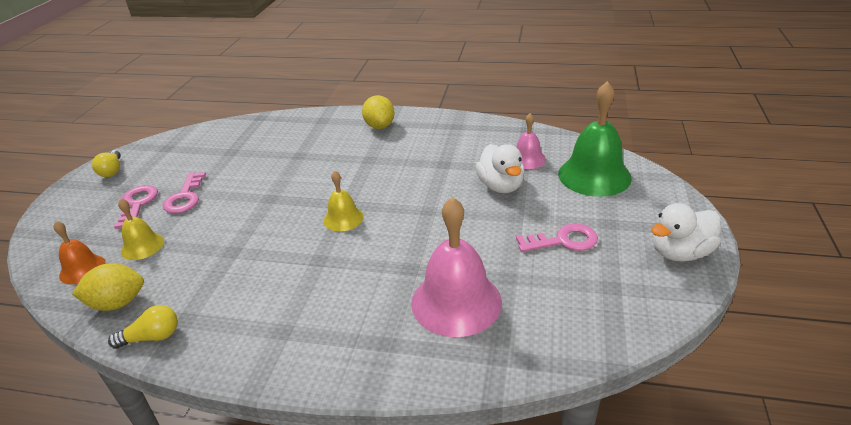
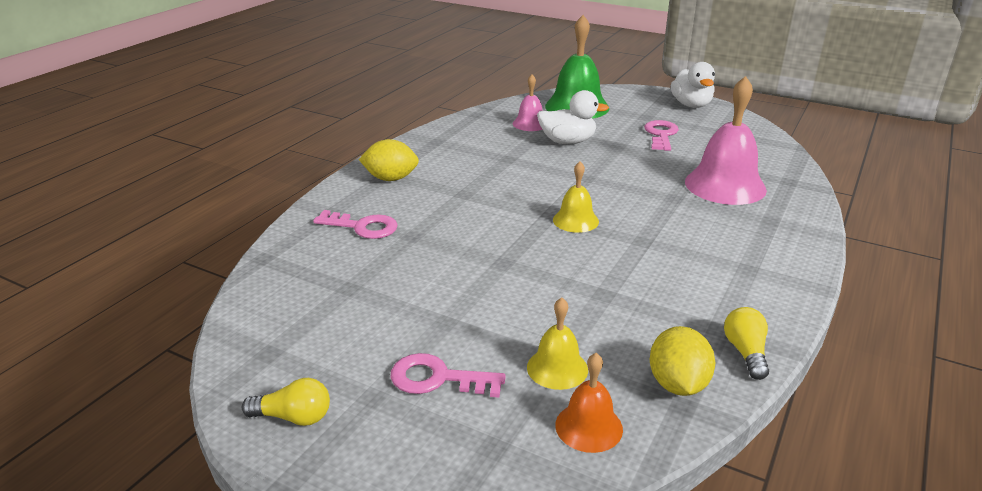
camera: 75 degrees left, 5 degrees down
(185, 197) = (451, 331): pink key -> pink key (362, 227)

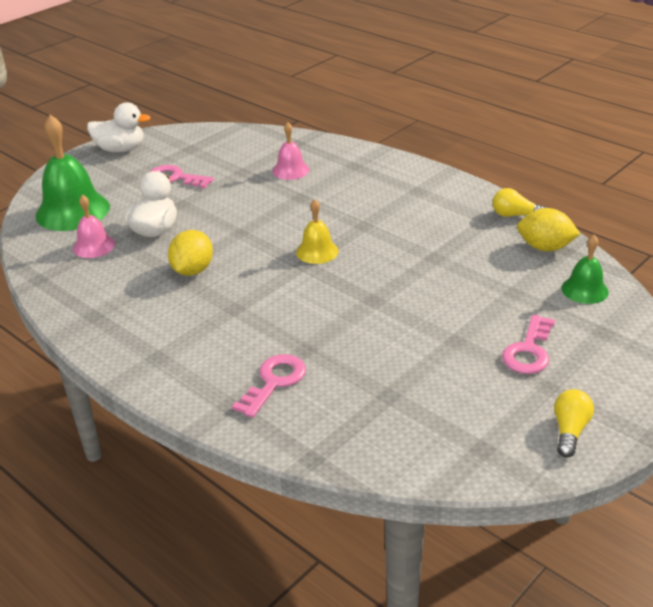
camera: 75 degrees left, 5 degrees up
(390, 179) = (172, 356): yellow lemon -> yellow lemon (192, 270)
(557, 368) = (523, 293): yellow bell -> none
(589, 427) = (584, 290): orange bell -> green bell
(725, 185) = (290, 170): pink bell -> pink bell, size x0.54

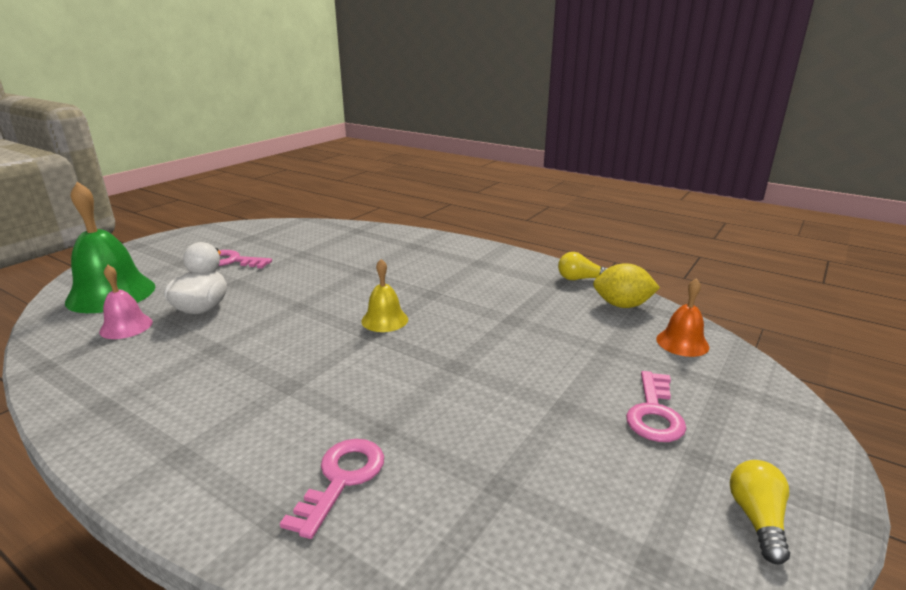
camera: 10 degrees left, 10 degrees down
(121, 149) = (179, 240): white duck -> none
(192, 270) = (241, 346): yellow lemon -> none
(290, 170) = (351, 251): pink bell -> none
(584, 290) = (682, 343): green bell -> orange bell

